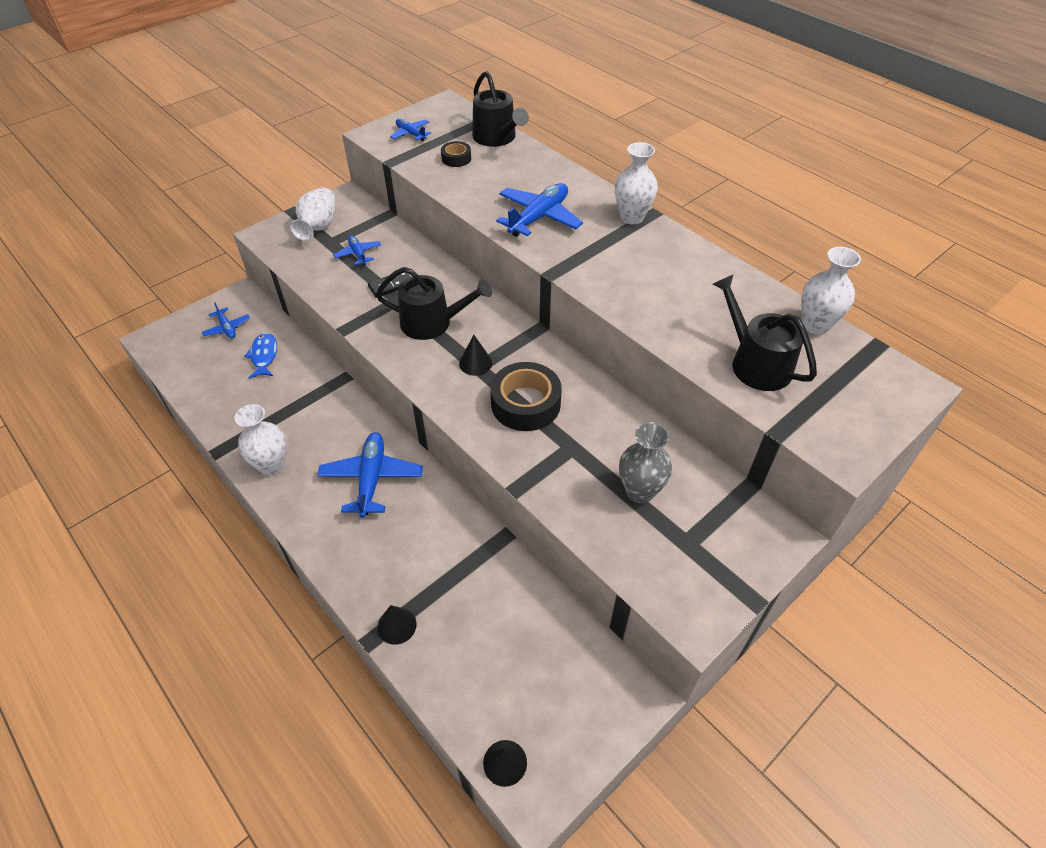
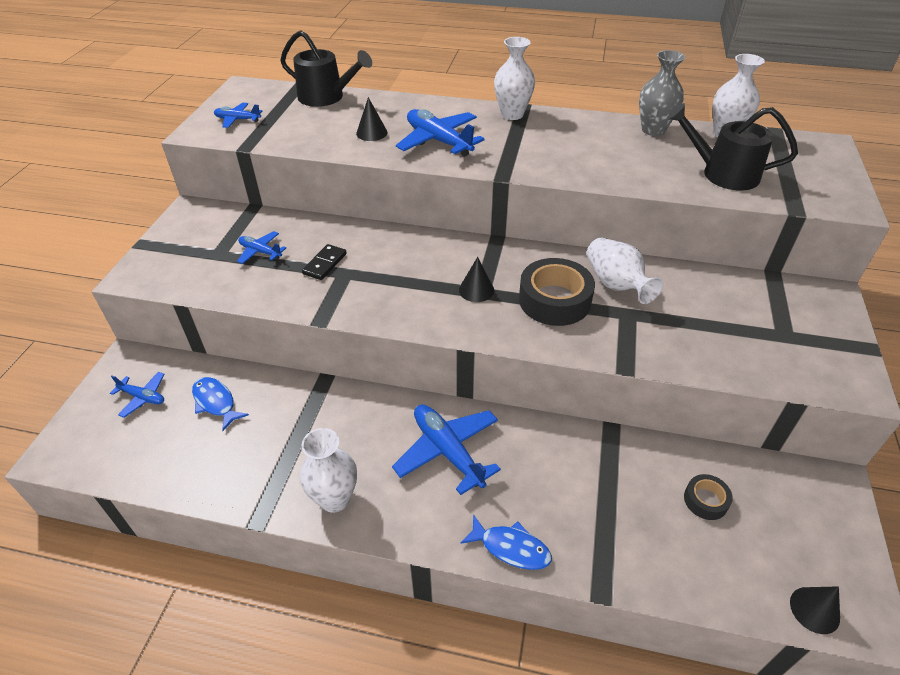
camera: 35 degrees left, 5 degrees down
(318, 226) = (189, 245): white vase -> white vase (616, 284)
(344, 570) = (511, 548): none -> blue fish
(397, 625) = (609, 563): black cone -> black cone (371, 133)
(432, 323) = (400, 276): black watering can -> none
(456, 158) = (307, 124): black tape -> black tape (705, 500)
(539, 217) = (438, 141): blue plane -> blue plane turned 45 degrees counterclockwise
(640, 491) = (712, 318): grey vase -> grey vase (653, 130)

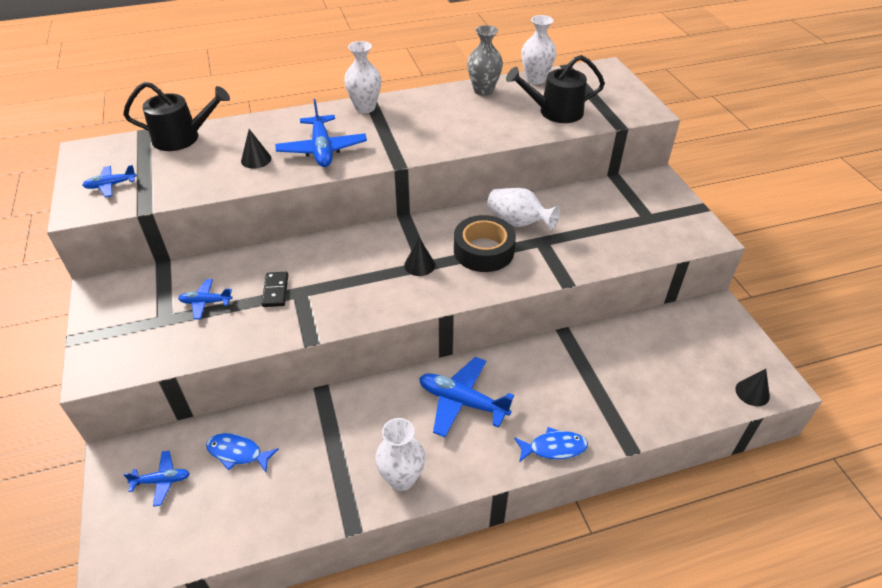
camera: 30 degrees left, 0 degrees up
(438, 141) = (322, 149): blue plane -> blue plane turned 120 degrees counterclockwise
(705, 500) = (653, 354): black tape -> none

